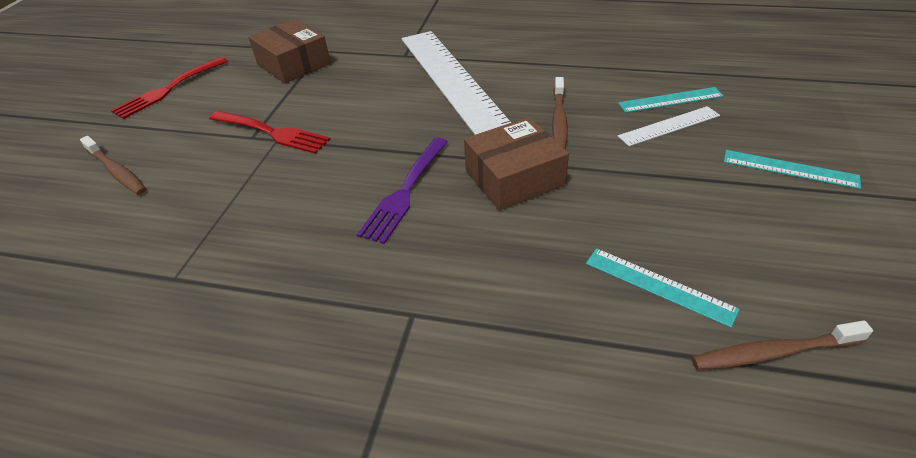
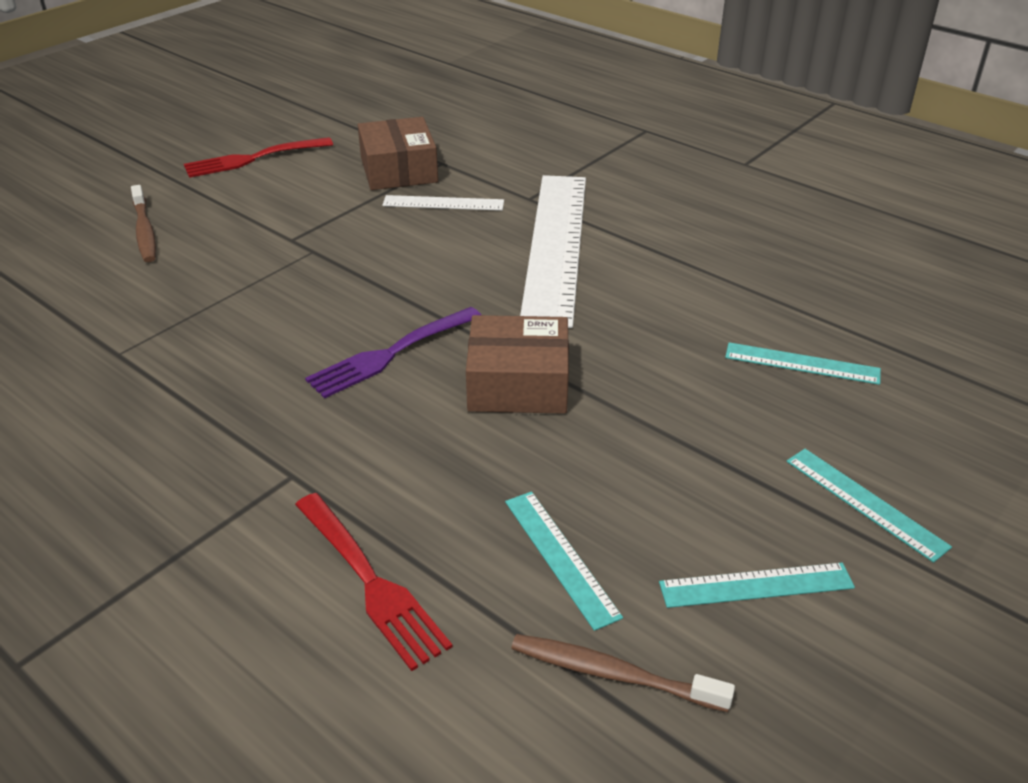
camera: 25 degrees right, 5 degrees down
(271, 132) = (313, 241): red fork -> red fork (369, 581)
(559, 120) = (634, 338): brown toothbrush -> none
(669, 126) = (764, 394): white ruler -> white ruler (443, 203)
(789, 248) = (756, 585): none -> turquoise ruler

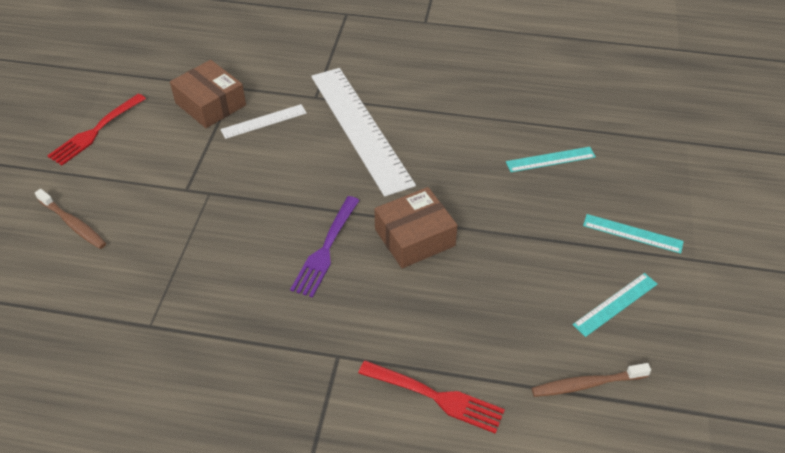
camera: 30 degrees left, 10 degrees up
(560, 557) = (517, 334): turquoise ruler -> none

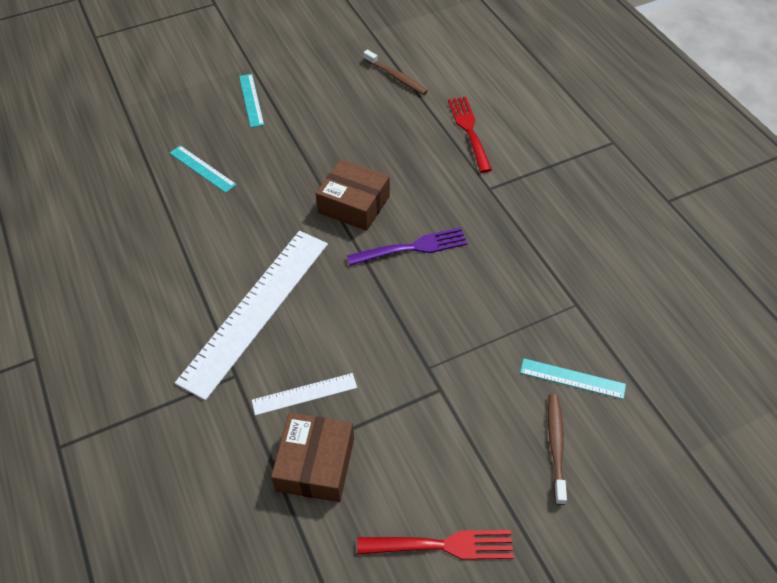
camera: 125 degrees left, 5 degrees up
(264, 121) = (304, 394): white ruler -> white ruler turned 45 degrees counterclockwise
(615, 304) = (323, 86): turquoise ruler -> turquoise ruler (572, 378)

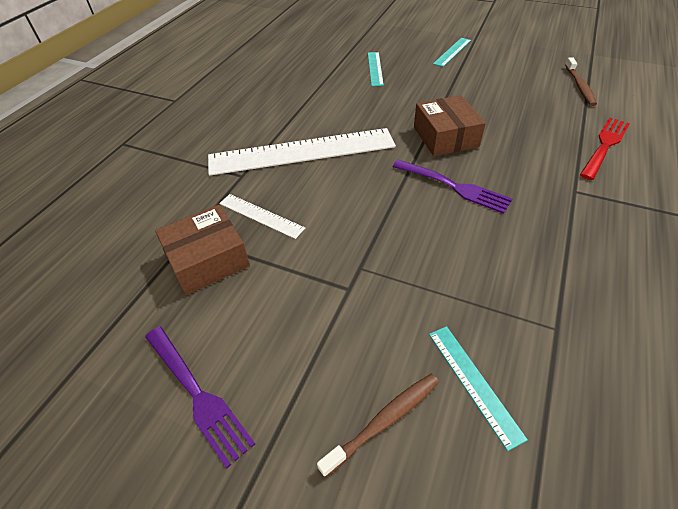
camera: 50 degrees right, 5 degrees down
(441, 545) = (196, 394): red fork -> purple fork

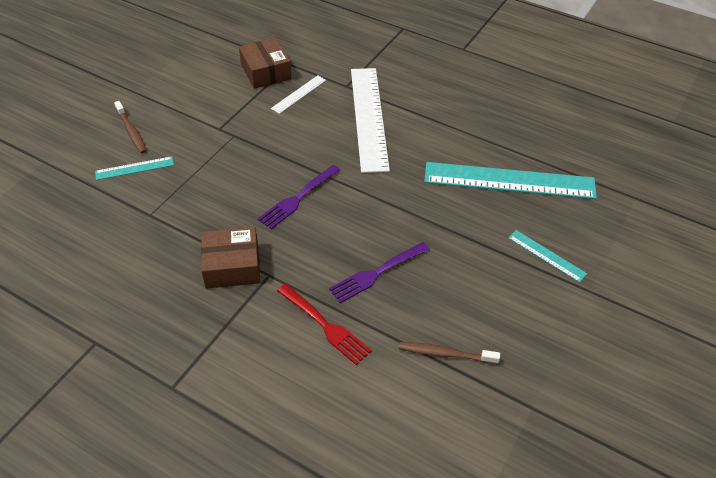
camera: 95 degrees right, 0 degrees up
(196, 394) = (176, 71): purple fork -> purple fork (377, 272)
(375, 68) = (509, 180): turquoise ruler -> turquoise ruler, size x2.20
(445, 137) = (369, 209): brown box -> brown box (232, 266)

